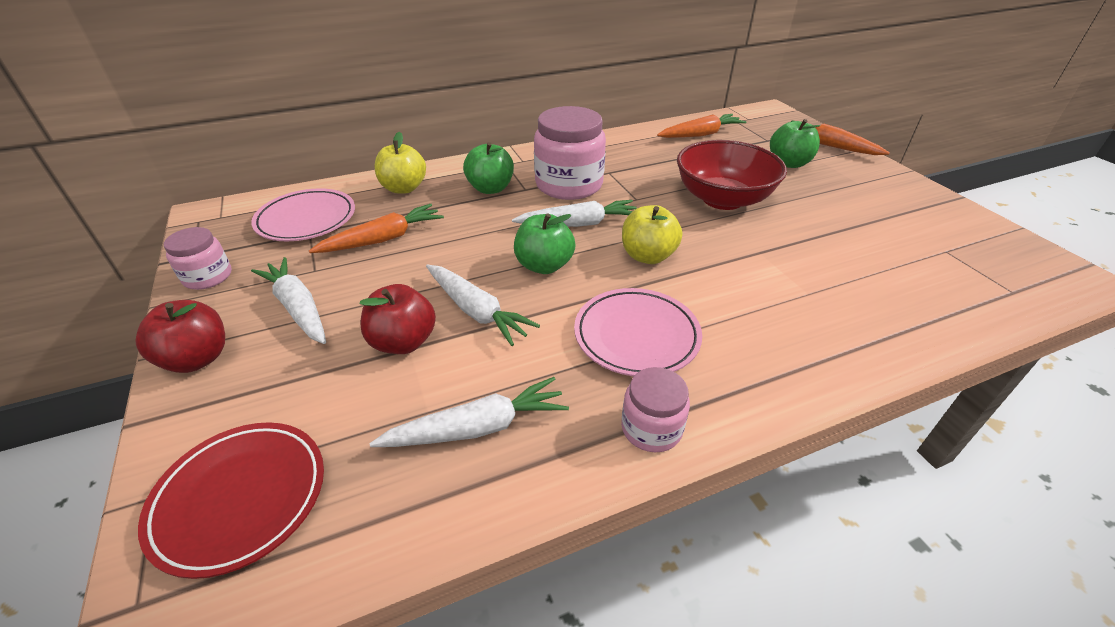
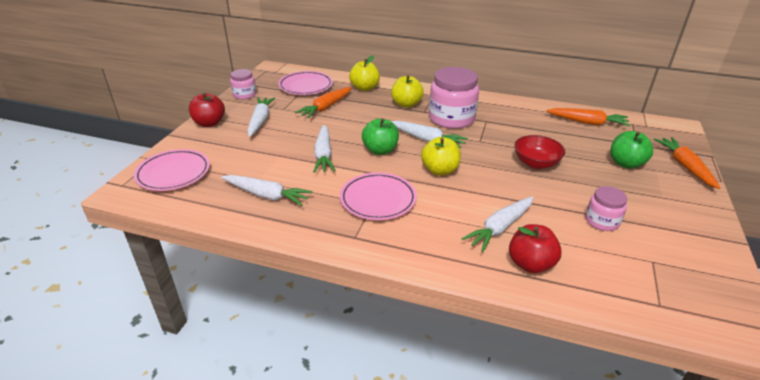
camera: 40 degrees right, 5 degrees down
(240, 498) = (173, 173): red plate -> pink plate
(383, 239) = (326, 107): orange carrot -> orange carrot turned 120 degrees clockwise
(403, 342) = (280, 152): red apple -> red apple (530, 264)
(490, 188) = (406, 104): green apple -> yellow apple
(651, 428) = (329, 234): pink jar -> pink jar (601, 221)
(722, 199) = (536, 163): red bowl -> red bowl, size x0.63
(801, 293) = (500, 228): none -> white carrot

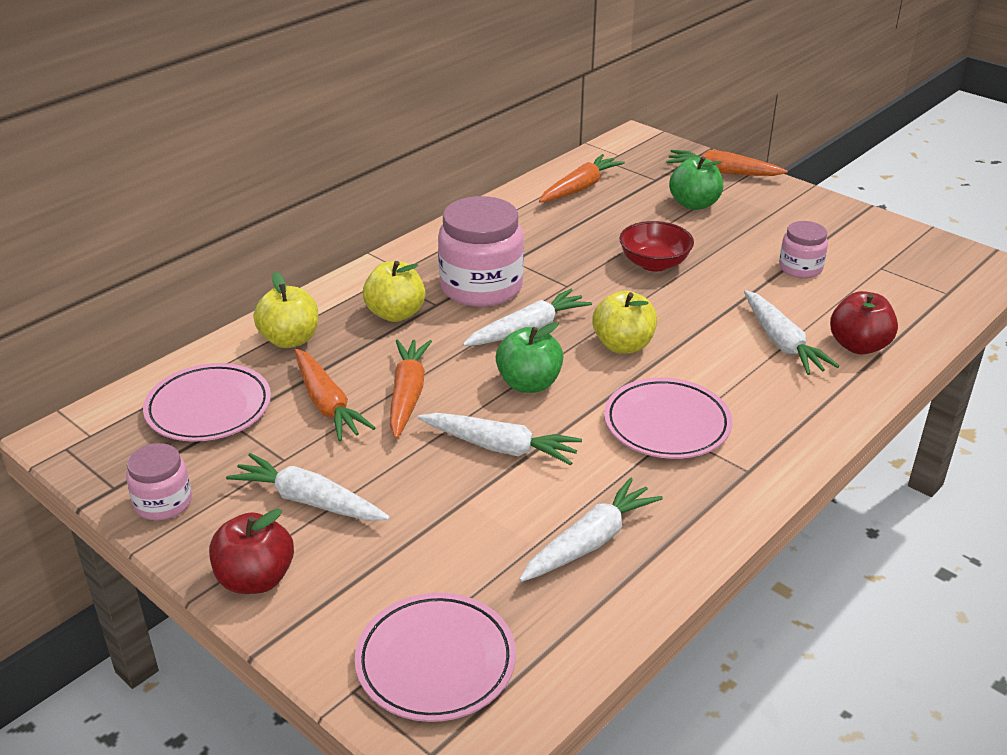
camera: 65 degrees left, 0 degrees up
(346, 123) = (407, 394): none -> orange carrot

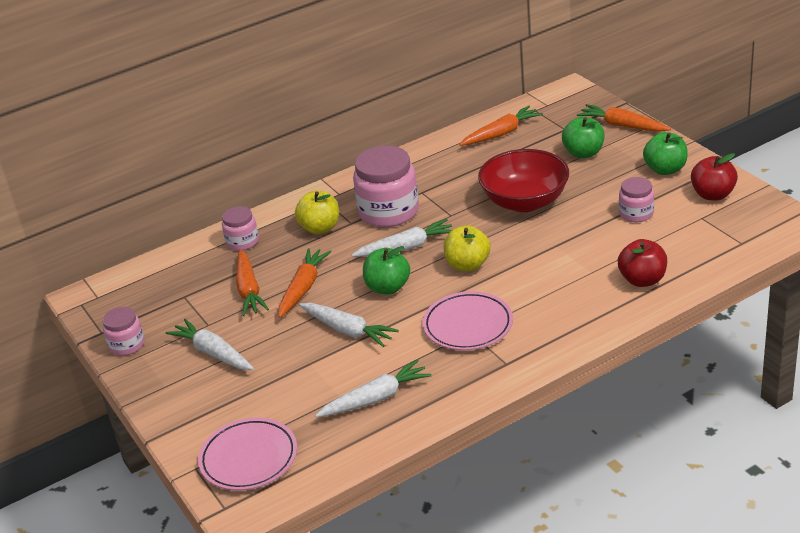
camera: 20 degrees right, 0 degrees up
(209, 408) = (174, 286): pink plate -> none
(255, 579) = (164, 397): red apple -> red apple (713, 195)
(290, 340) = (242, 242): yellow apple -> pink jar
(654, 263) = (525, 202): red bowl -> red bowl, size x1.59
(782, 342) = (586, 272): white carrot -> none
(803, 217) = (665, 169): none -> green apple

